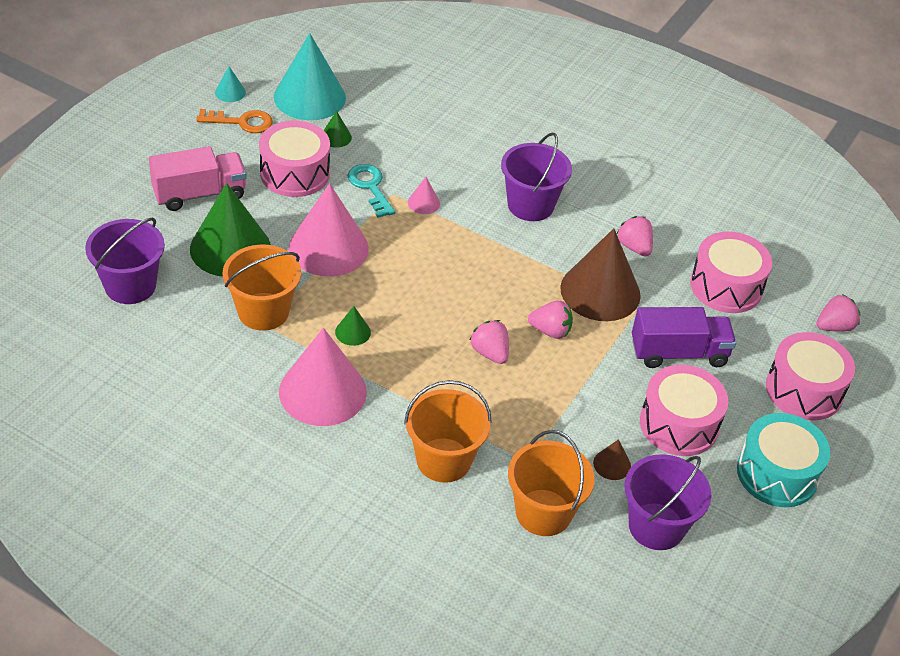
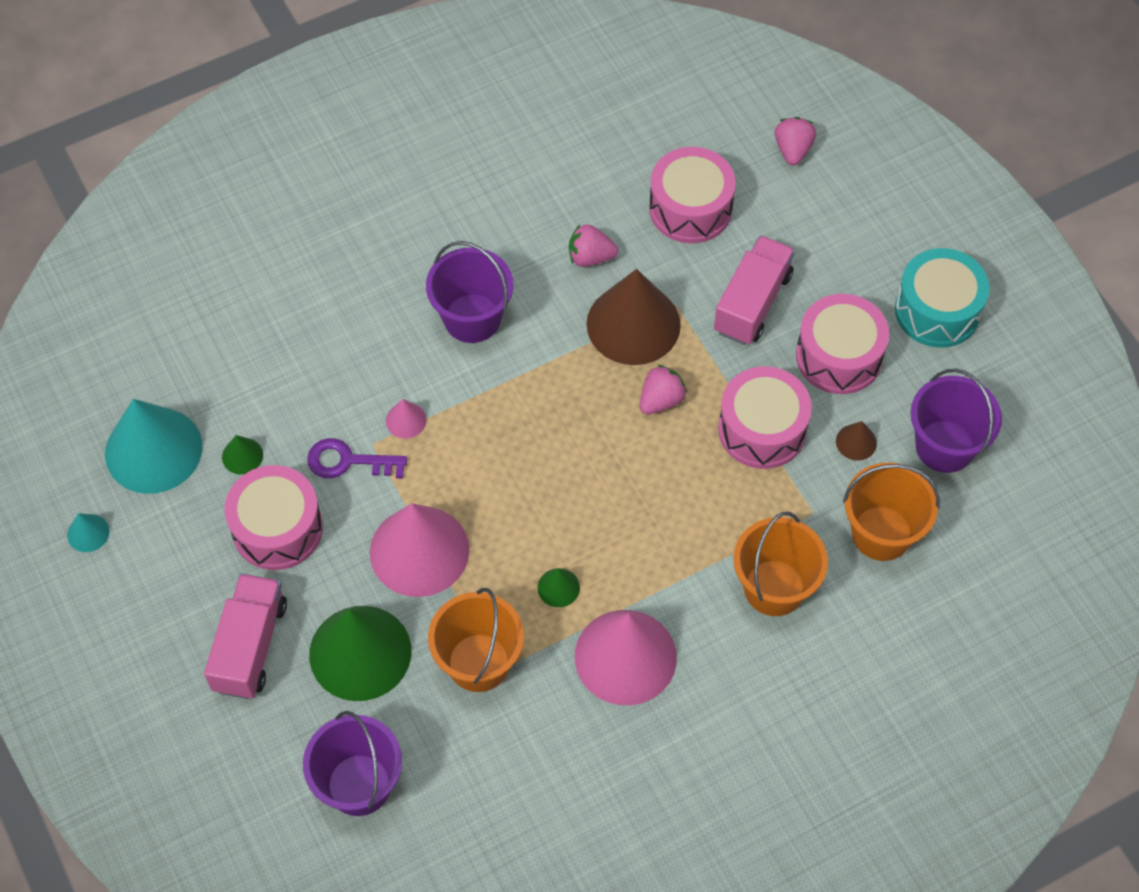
camera: 55 degrees left, 15 degrees up
(241, 122) = (151, 545): orange key -> none
(370, 187) = (348, 461): turquoise key -> purple key
(490, 353) = (659, 472): pink strawberry -> none
(678, 353) = (752, 303): purple truck -> pink truck
(804, 390) = (854, 226): pink drum -> pink drum (762, 429)

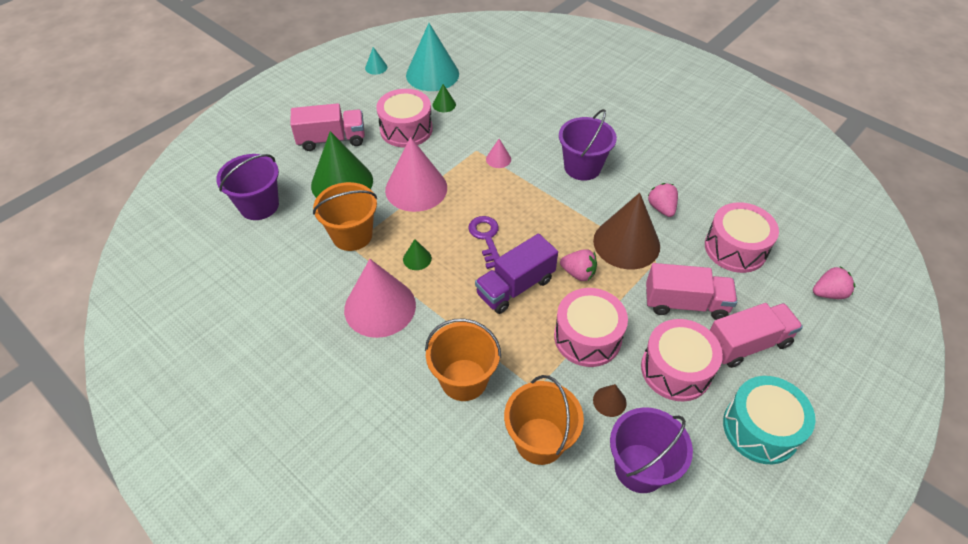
camera: 70 degrees right, 10 degrees down
(348, 461) = (460, 144): purple key -> purple key (486, 238)
(654, 481) = (515, 287): none -> purple truck
(831, 268) = (747, 344): none -> pink truck

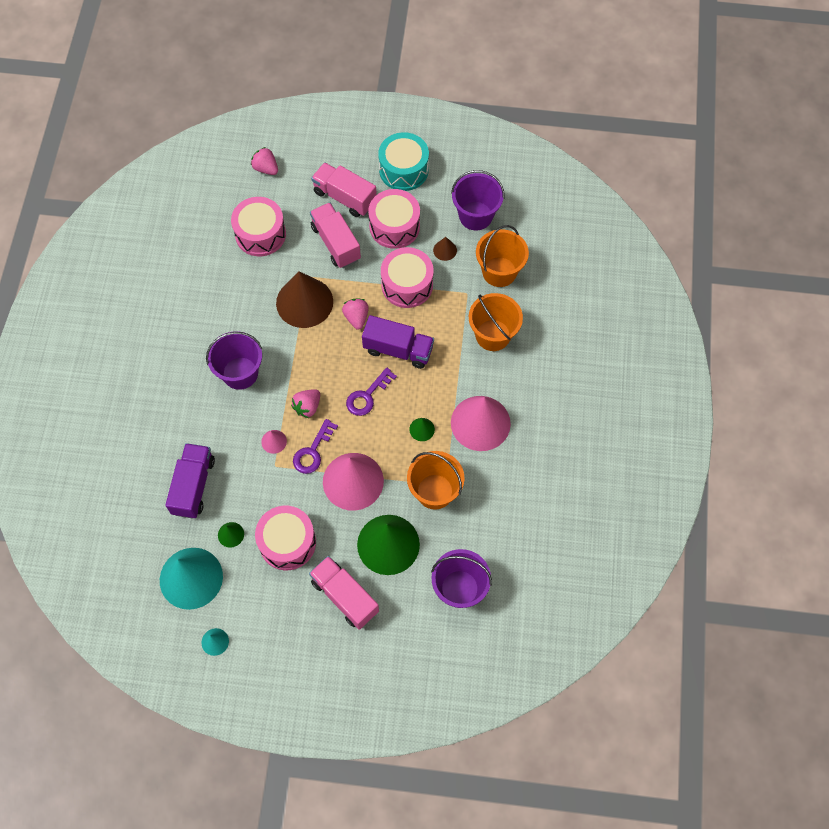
camera: 125 degrees left, 15 degrees up
(467, 177) = (313, 451): none -> purple key
(502, 102) = (193, 486): none -> purple truck
(661, 208) = (250, 296): pink strawberry -> pink strawberry (307, 407)

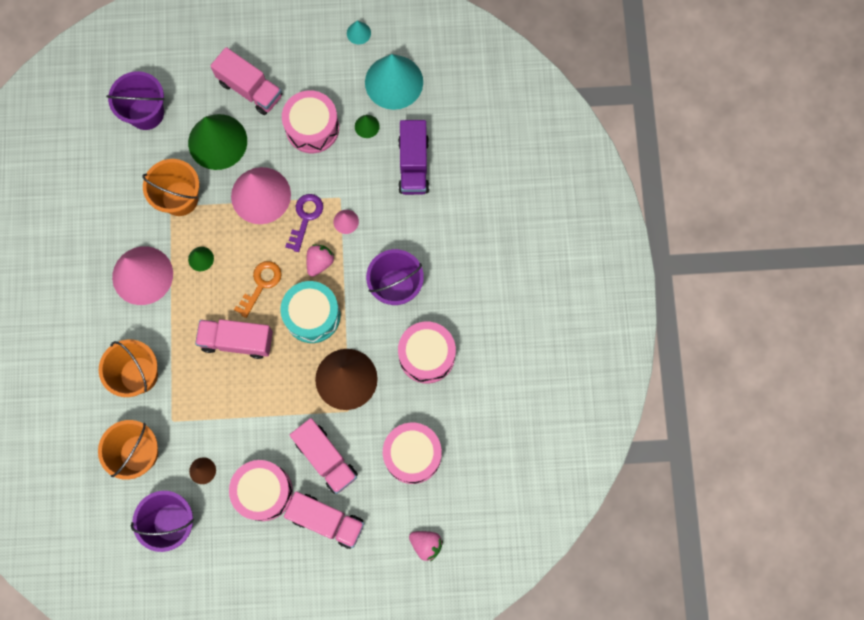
camera: 170 degrees right, 10 degrees up
(356, 317) = (287, 370): pink strawberry -> none
(367, 396) = (261, 284): purple key -> orange key
(398, 349) = (237, 341): purple truck -> pink truck
(403, 170) = (264, 571): turquoise drum -> turquoise drum (312, 315)
(407, 285) = (238, 419): pink drum -> pink drum (426, 355)

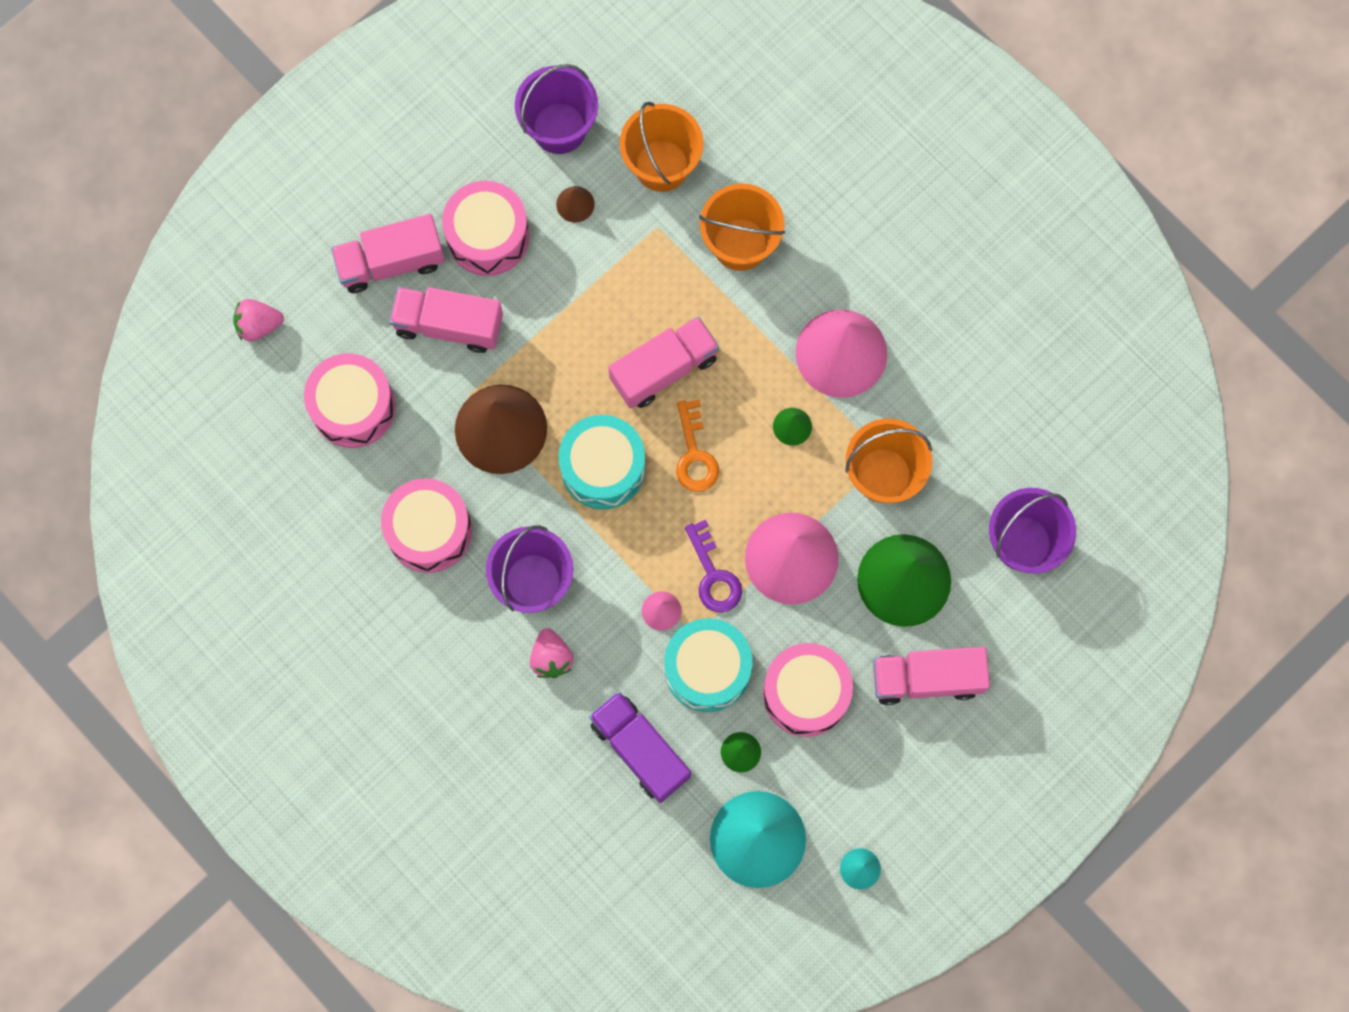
camera: 140 degrees right, 0 degrees up
(320, 262) = (649, 536): pink strawberry -> pink strawberry (551, 658)
(348, 176) = (707, 669): none -> turquoise drum

